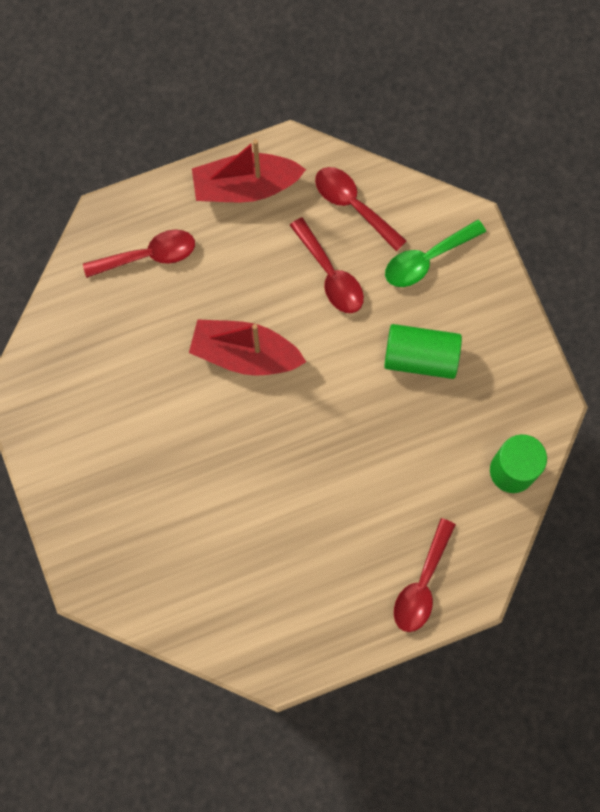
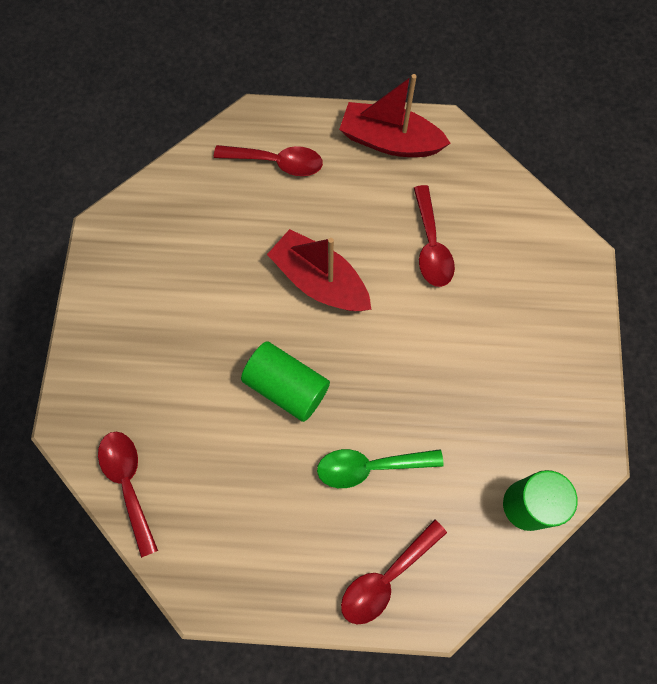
camera: 25 degrees right, 5 degrees down
(353, 205) = (479, 196): red spoon -> red spoon (128, 484)
(420, 357) = (482, 355): green cylinder -> green cylinder (286, 387)
(427, 259) = (528, 270): green spoon -> green spoon (370, 466)

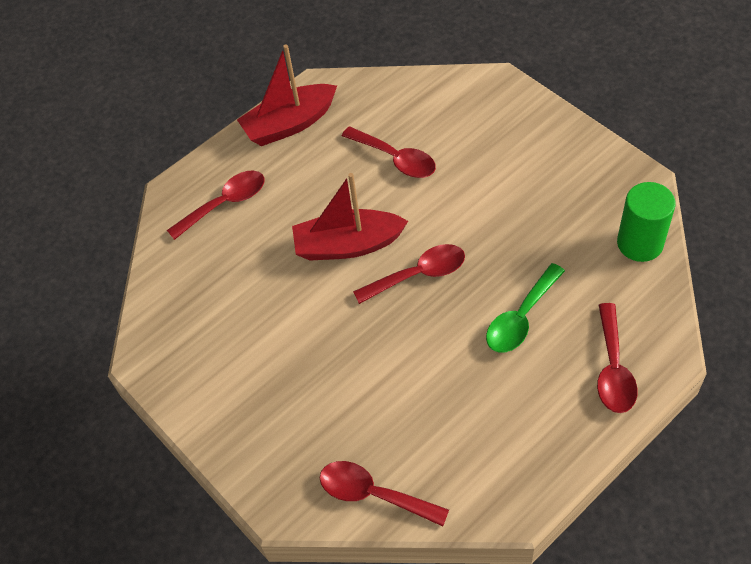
camera: 40 degrees left, 15 degrees down
(286, 387) = (407, 326): green cylinder -> none
(339, 355) = (418, 275): none -> red spoon

